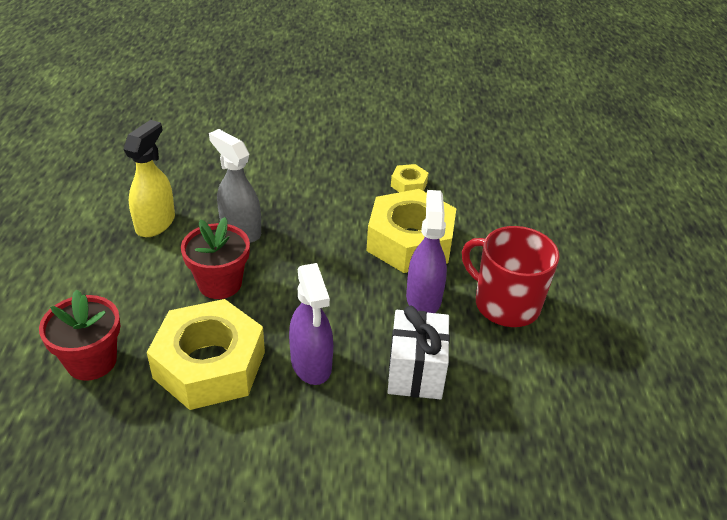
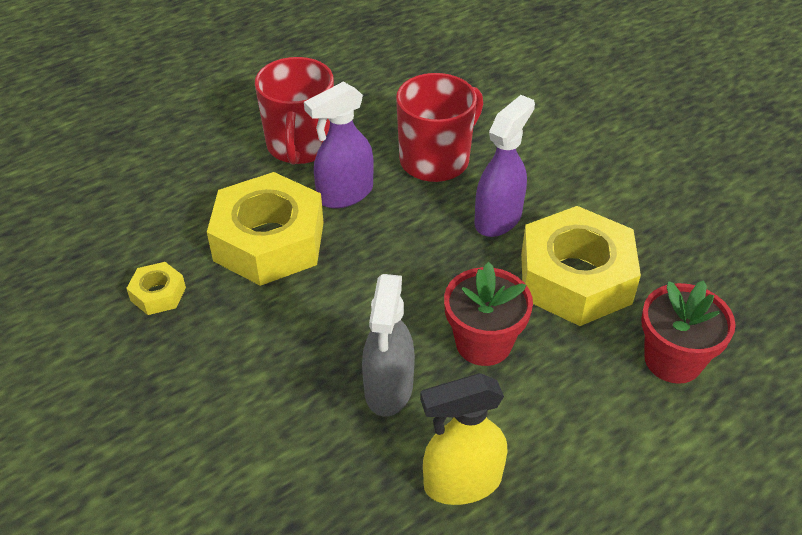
camera: 125 degrees left, 5 degrees up
(415, 372) = (436, 160): white gift -> red mug

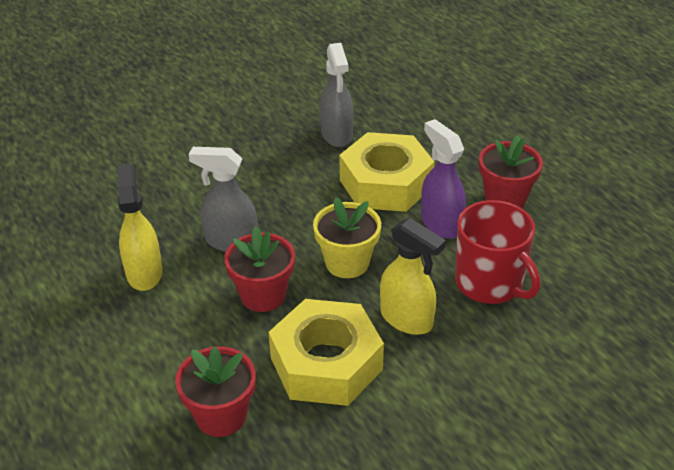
camera: 95 degrees right, 5 degrees down
(158, 294) = (337, 135): yellow nut -> grey spray bottle
(300, 145) = (505, 198): red mug -> red flower pot
(417, 270) = (347, 263): none -> yellow flower pot
(498, 219) = (407, 319): purple spray bottle -> yellow spray bottle

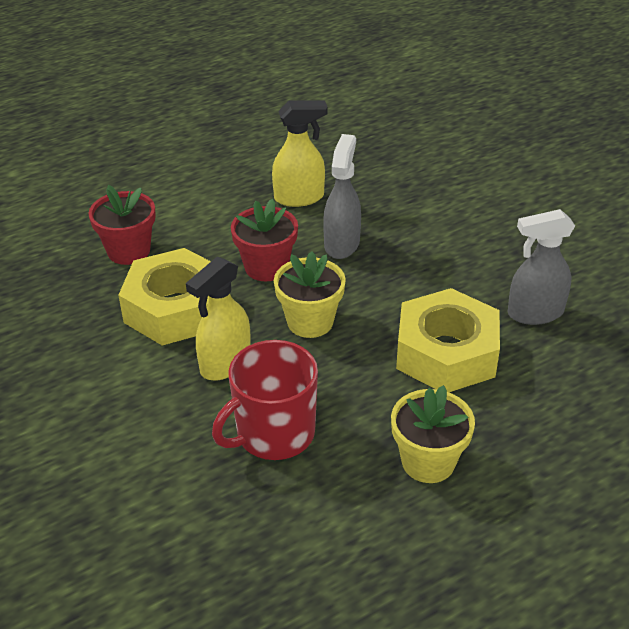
camera: 90 degrees right, 0 degrees up
(441, 224) = (375, 397): purple spray bottle -> none
(505, 198) = (428, 462): red flower pot -> yellow flower pot

